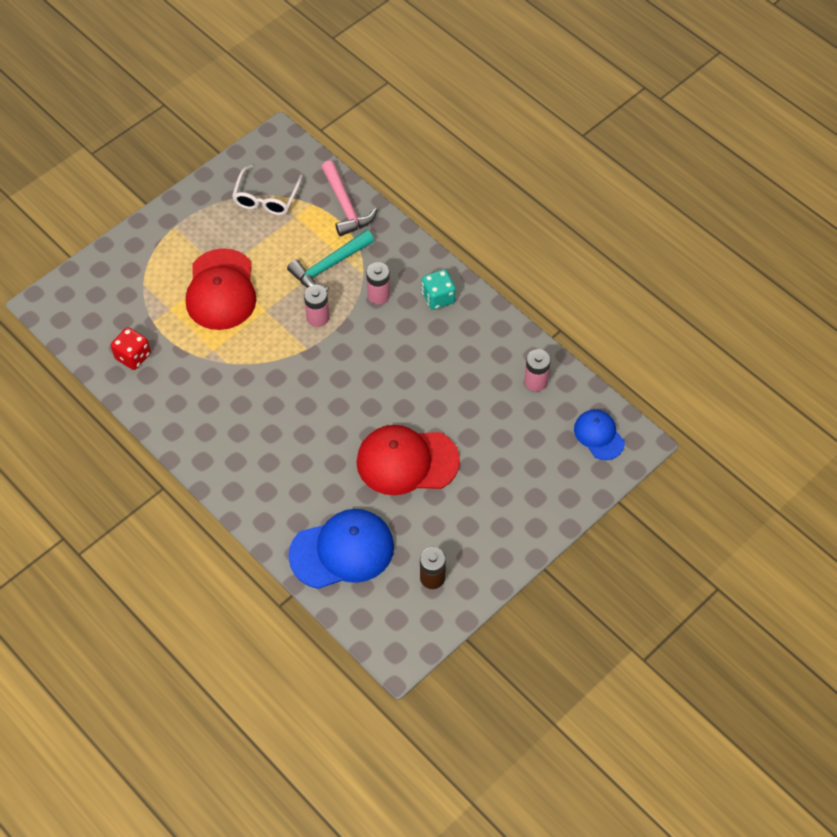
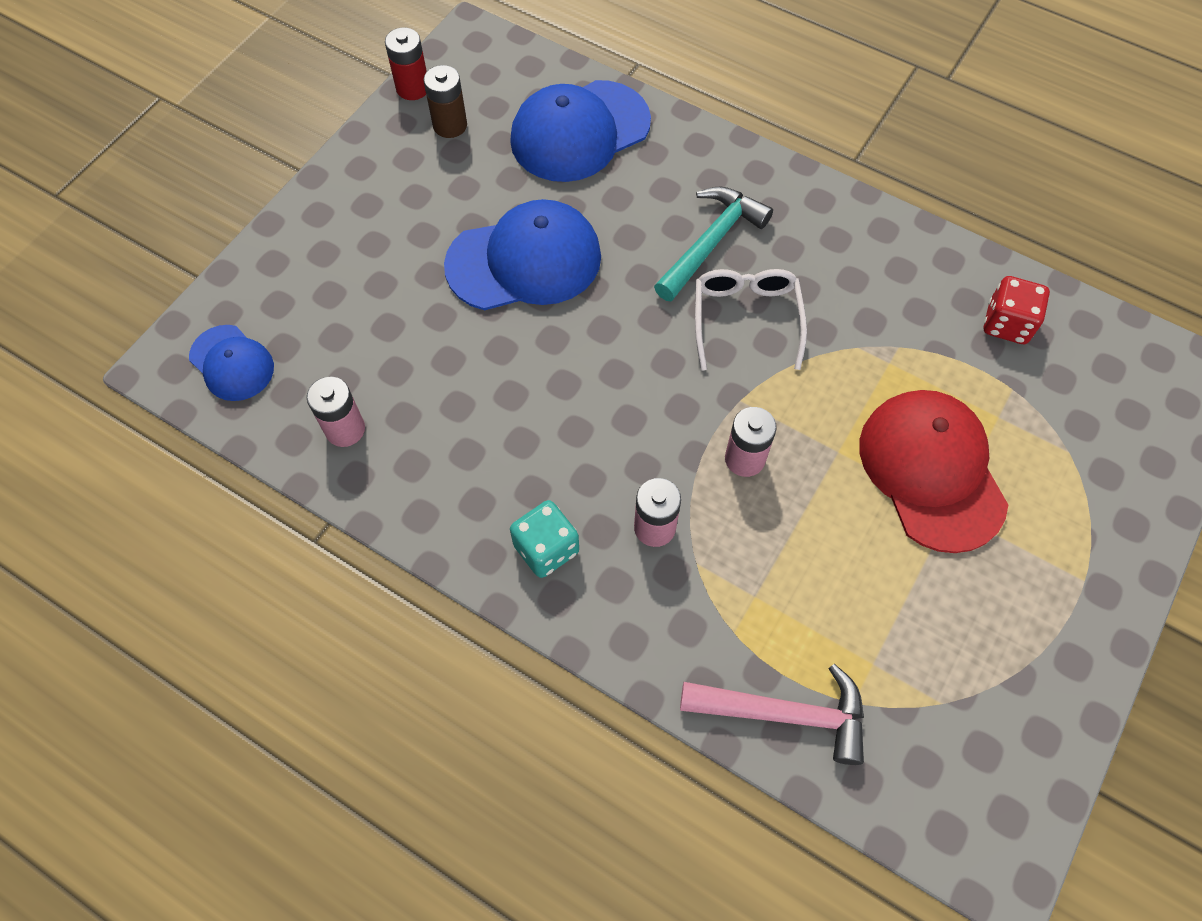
camera: 165 degrees right, 5 degrees up
(266, 198) = (948, 693): white glasses -> white glasses (746, 319)
(329, 266) = (765, 565): turquoise hammer -> turquoise hammer (711, 242)
(346, 206) = (785, 713): pink hammer -> pink hammer turned 135 degrees clockwise
(407, 461) = (524, 261): red cap -> blue cap
(453, 618) = (412, 88): none -> red battery

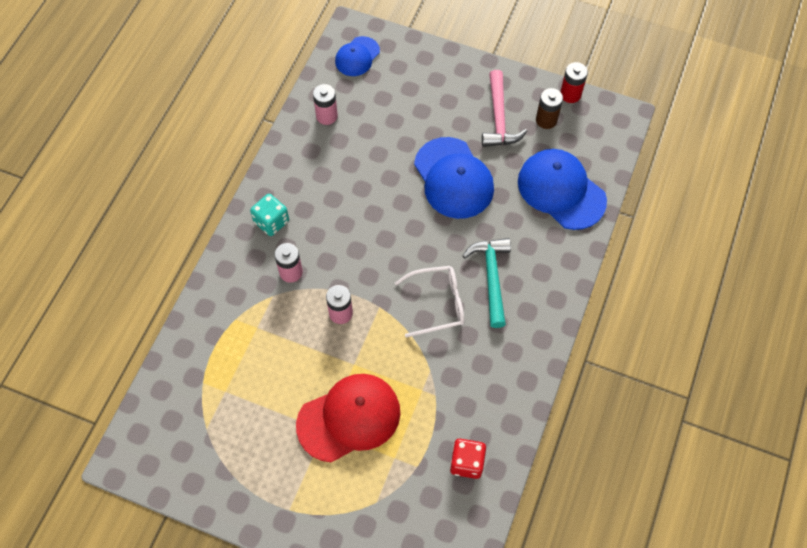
camera: 80 degrees right, 0 degrees up
(711, 242) = (491, 277): turquoise hammer -> turquoise hammer turned 120 degrees counterclockwise
(785, 713) = (193, 348): pink hammer -> pink hammer (499, 118)

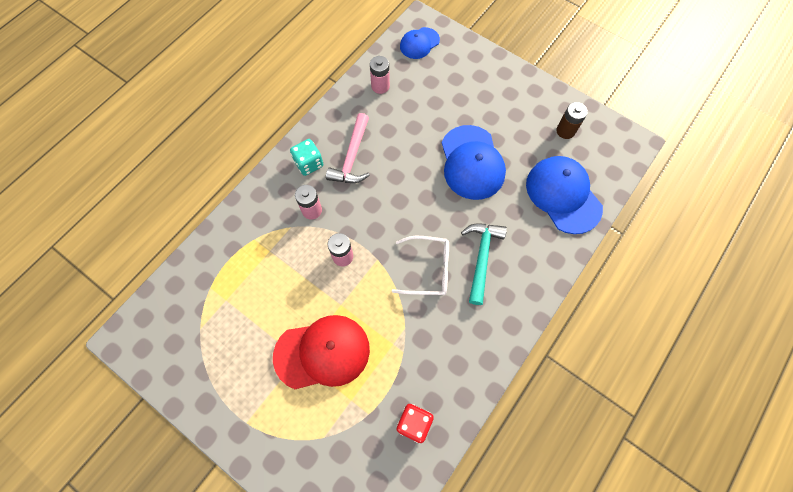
camera: 15 degrees right, 5 degrees up
(499, 118) = (524, 120): pink hammer -> pink hammer (352, 157)
(570, 94) = (592, 113): red battery -> none

